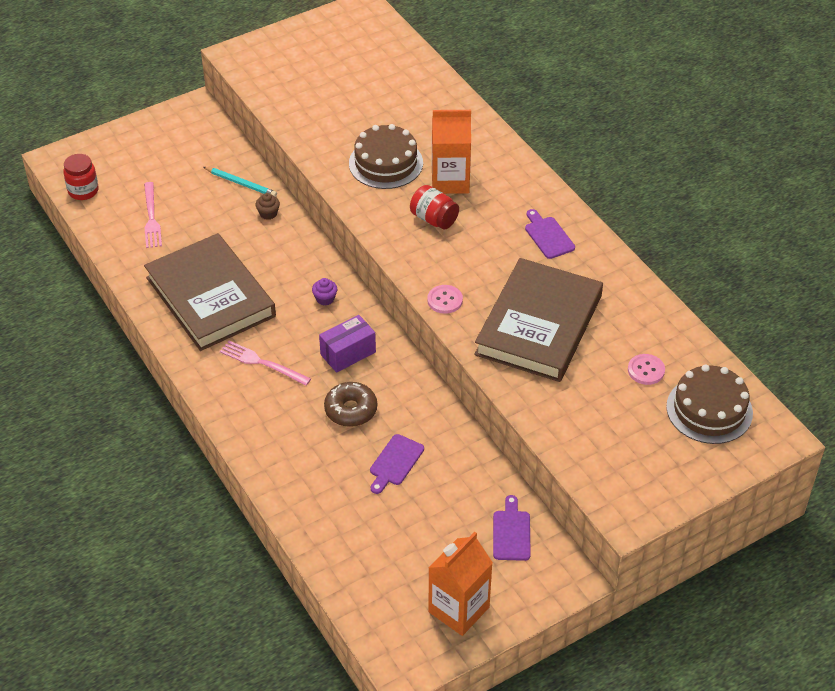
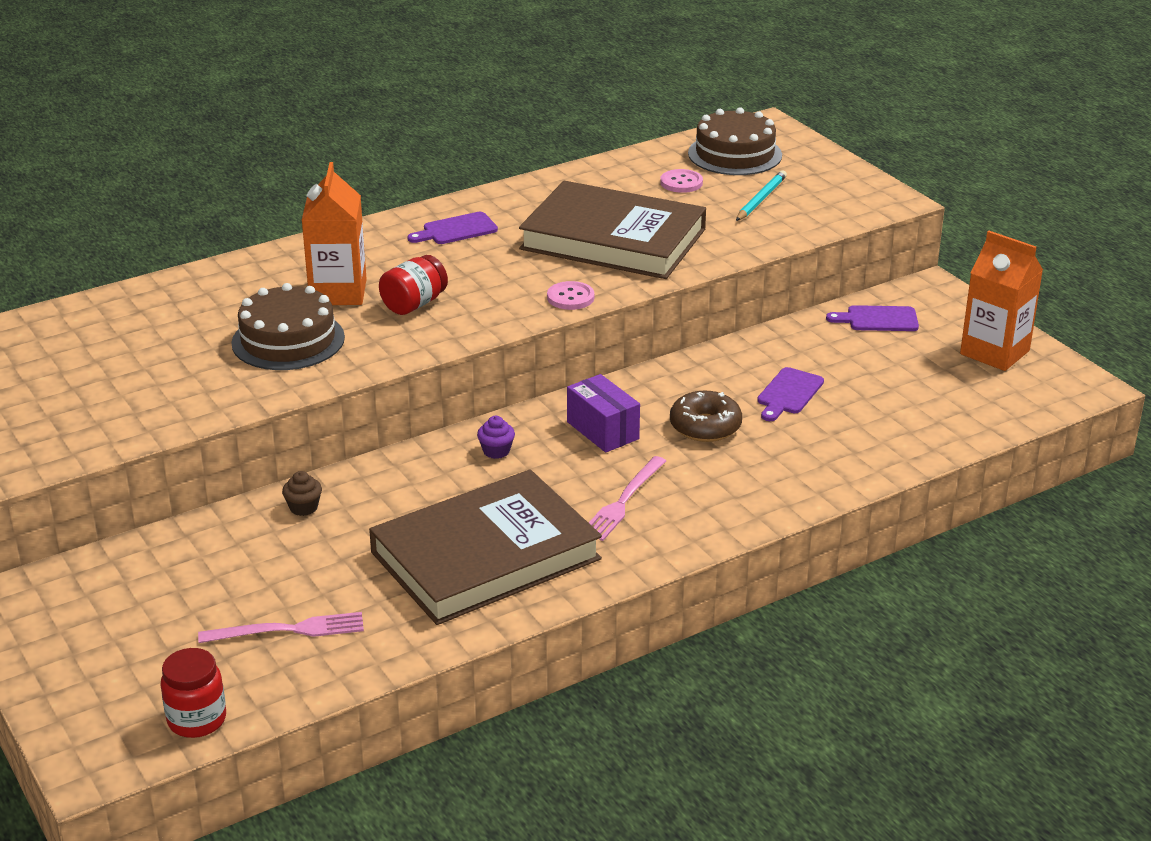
camera: 90 degrees left, 15 degrees down
(241, 183) = (224, 538): turquoise pencil -> turquoise pencil (761, 199)
(395, 462) = (788, 393): purple cutting board -> purple cutting board turned 90 degrees clockwise

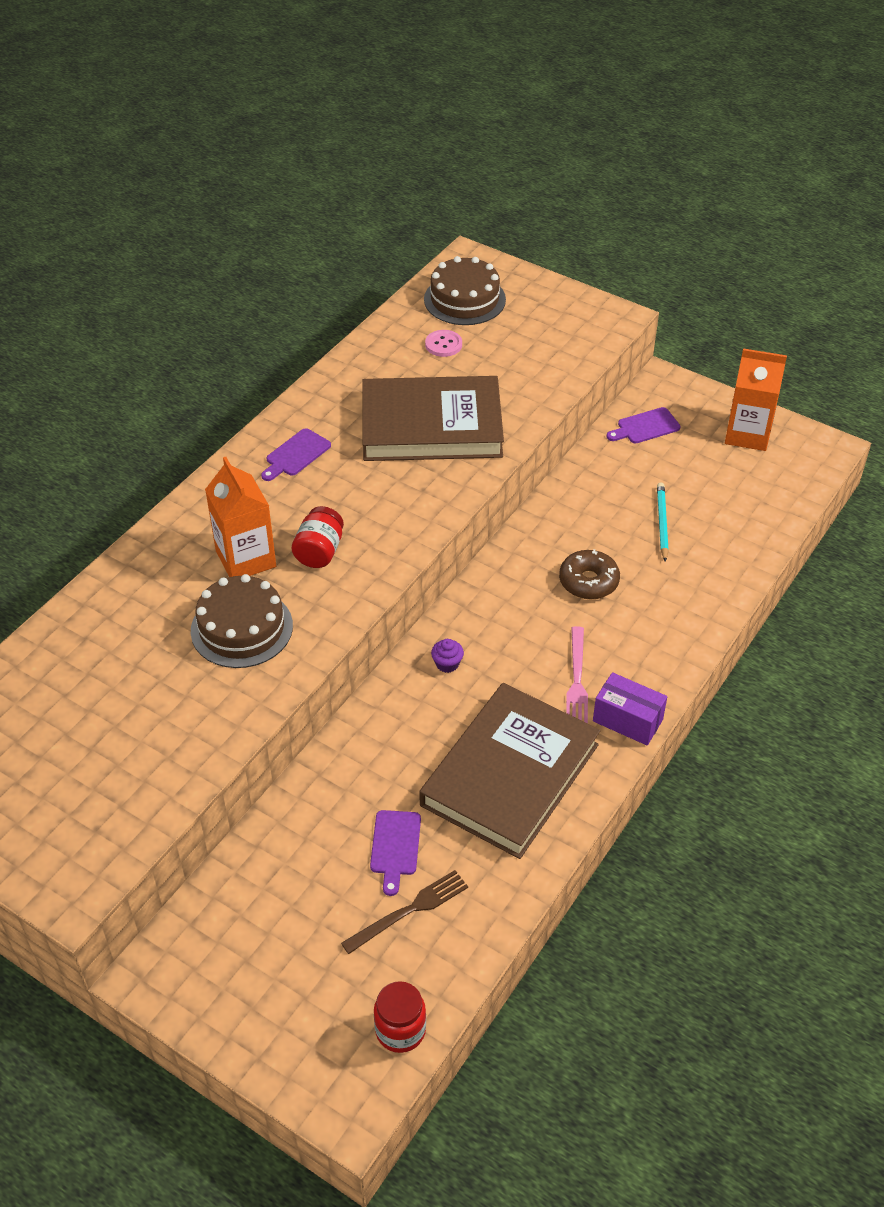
camera: 25 degrees left, 15 degrees up
(288, 630) = (409, 911): pink fork -> brown fork
(303, 507) = (334, 780): brown cupcake -> none
(570, 297) = (441, 502): pink button -> none
(602, 430) = (515, 613): purple box -> purple box (627, 720)
(761, 199) = (517, 345): turquoise pencil -> turquoise pencil (662, 523)
(788, 393) = (628, 526): purple cutting board -> purple cutting board (395, 846)

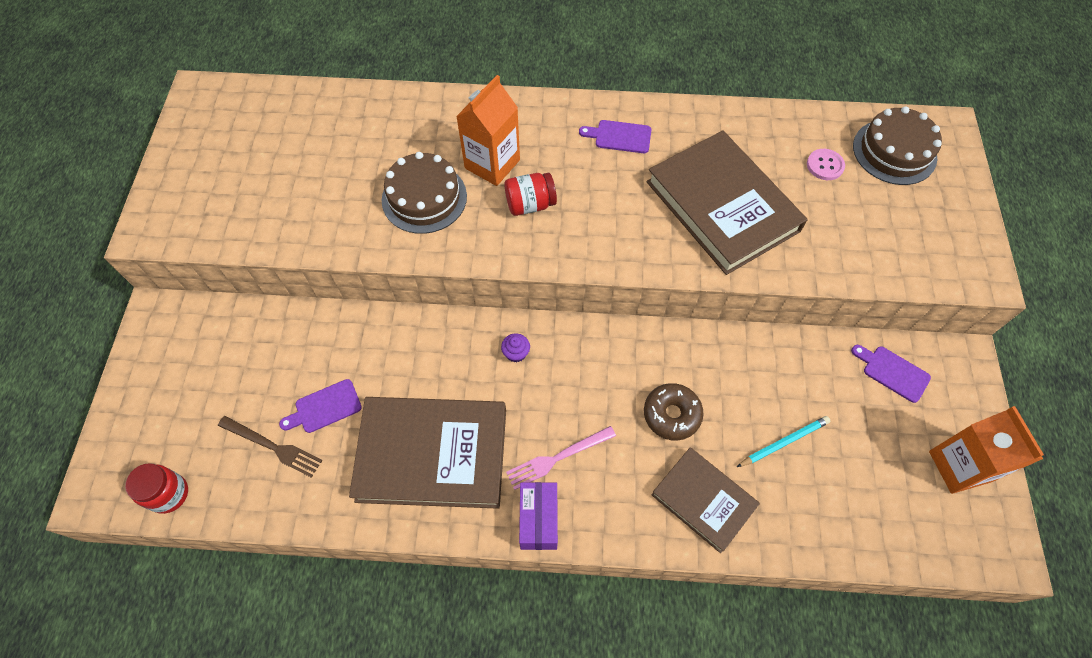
camera: 60 degrees right, 15 degrees up
(680, 599) = (703, 500): none -> brown book

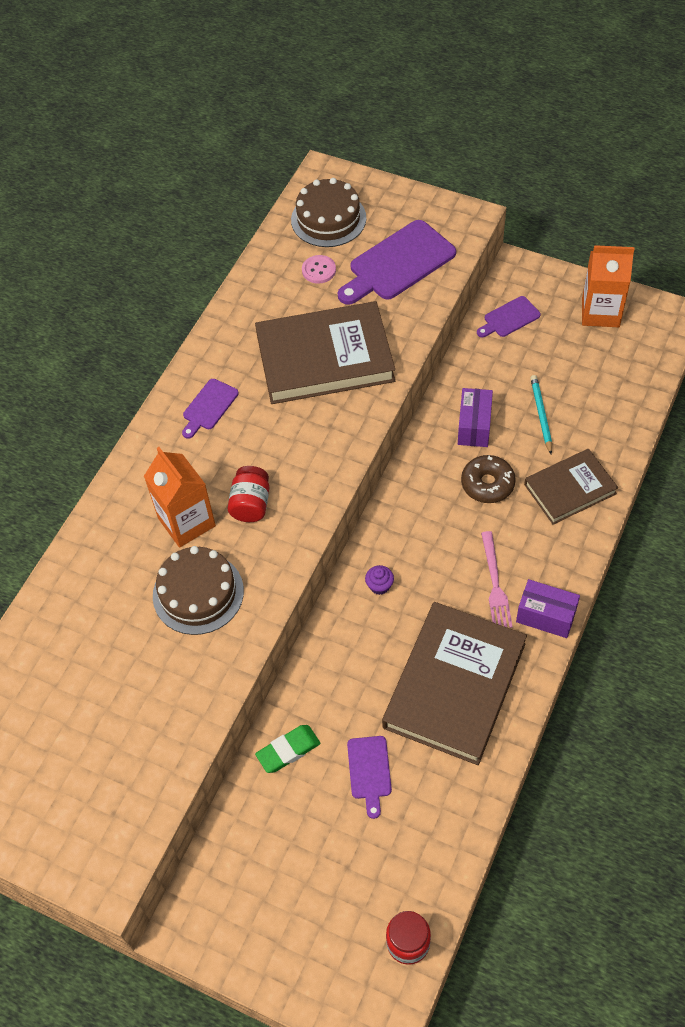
camera: 65 degrees left, 5 degrees down
(273, 447) = (393, 830): brown fork -> none
(328, 335) = (288, 750): none -> green eraser
(735, 380) = (474, 426): none -> purple box
(877, 229) = (398, 263): none -> purple cutting board

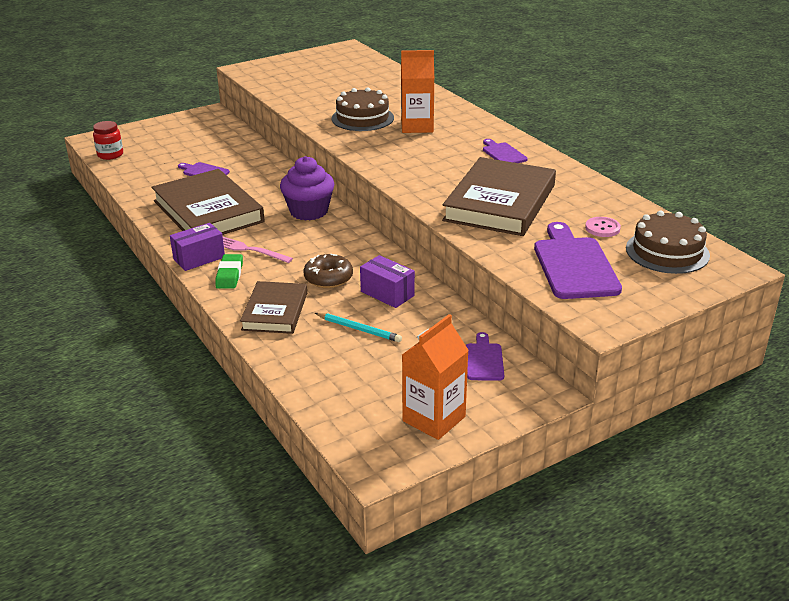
camera: 120 degrees right, 25 degrees down
(251, 504) = (403, 146): red jar -> none
(288, 750) = (251, 156): green eraser -> green eraser (229, 275)
(379, 585) = (309, 211): purple cupcake -> purple cupcake, size x2.40

